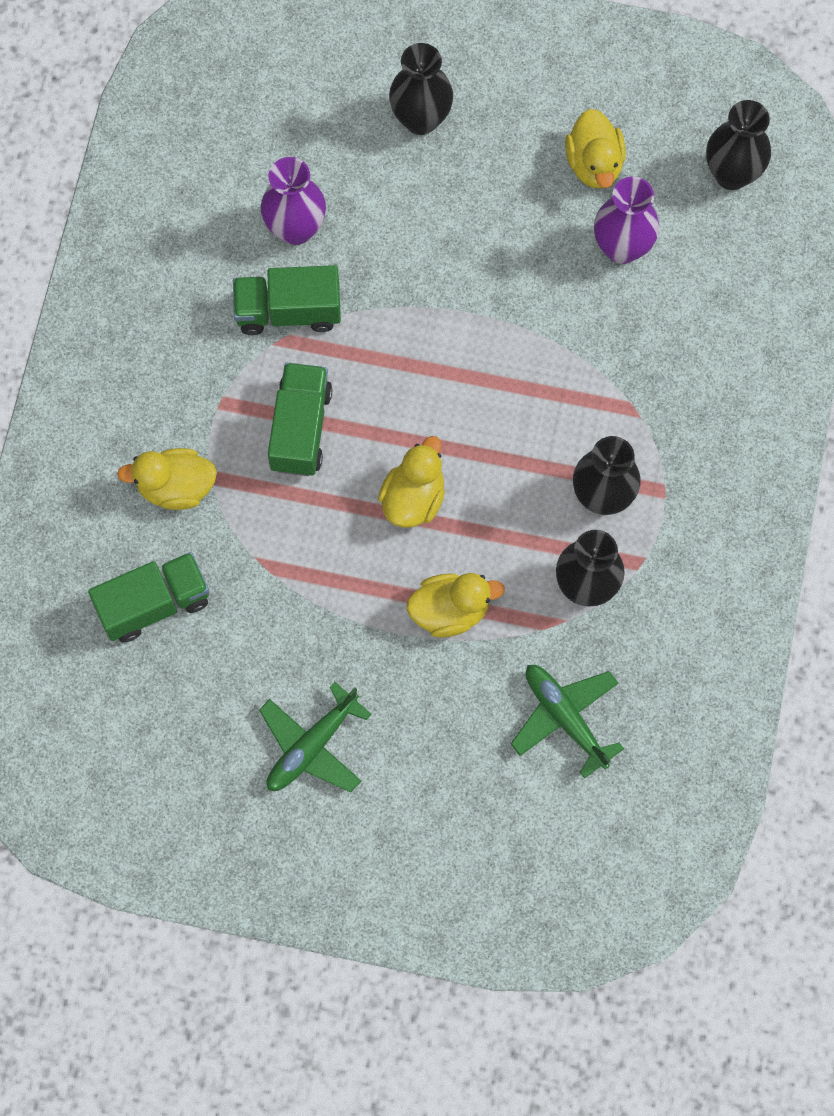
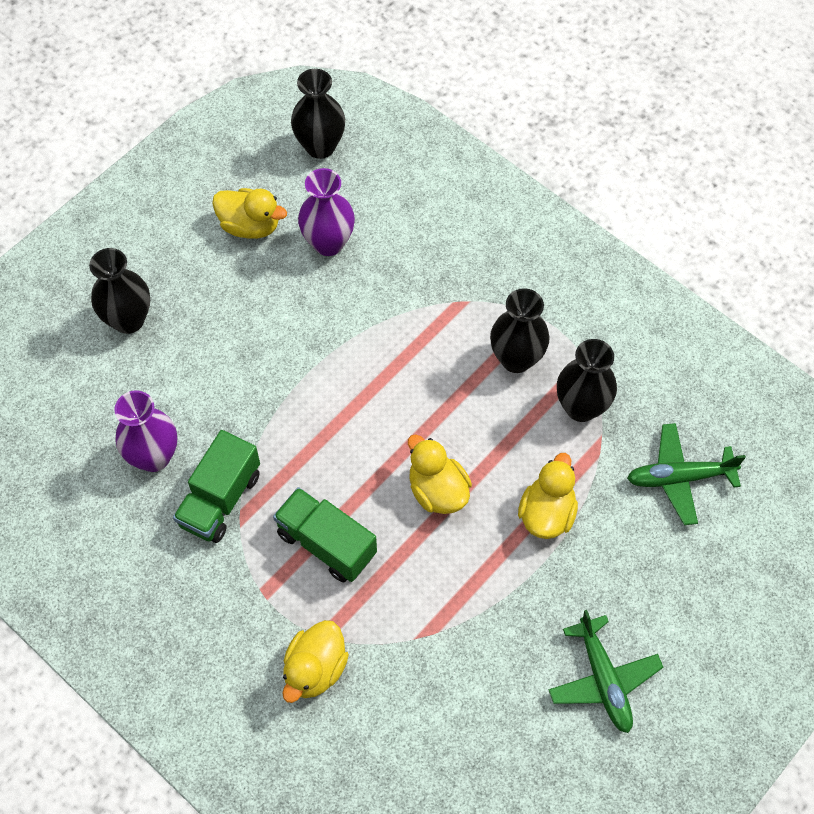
camera: 60 degrees left, 10 degrees down
(154, 604) = (407, 743): green truck -> none

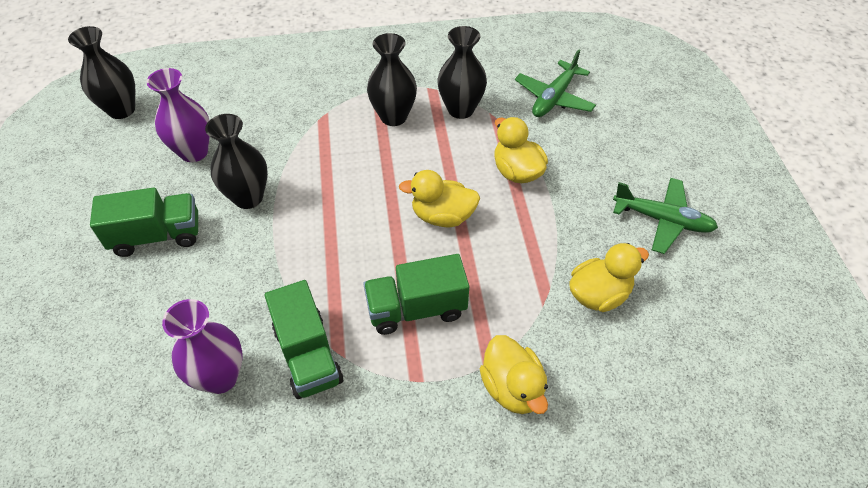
camera: 50 degrees left, 10 degrees down
(128, 320) = (87, 312): black vase -> black vase (248, 197)
(228, 299) = (157, 236): none -> green truck
(250, 226) = (122, 184): yellow duck -> yellow duck (599, 294)

